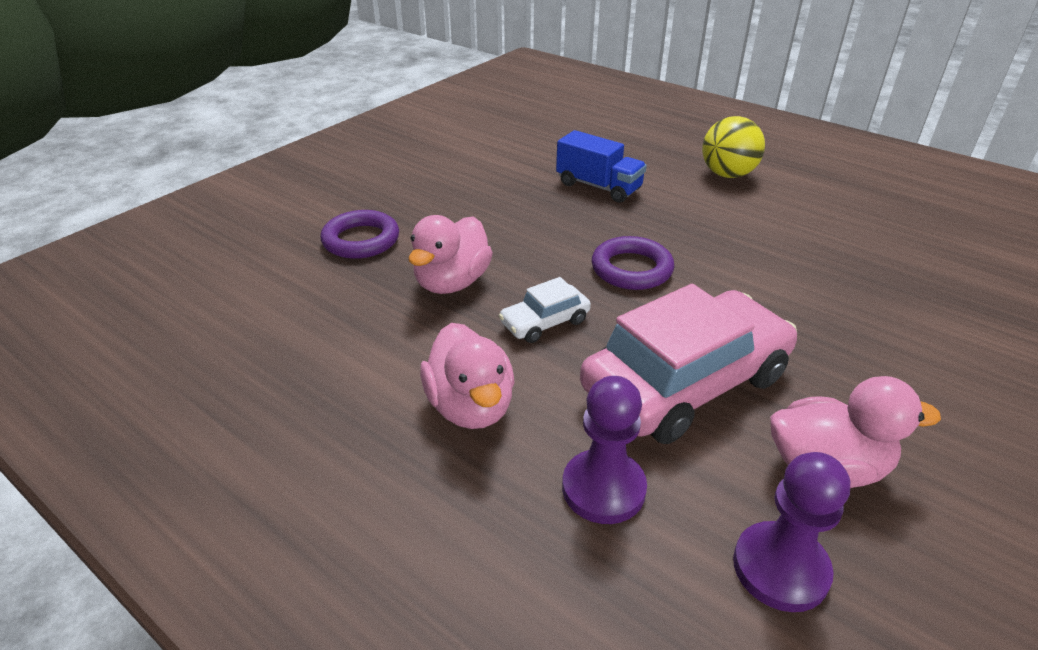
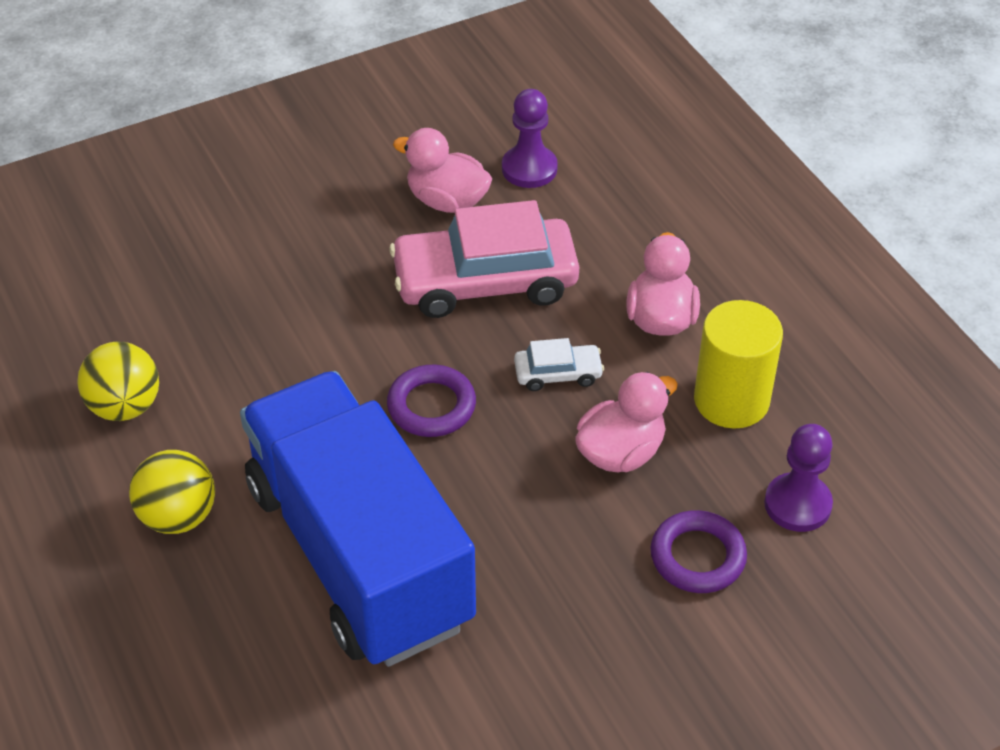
camera: 155 degrees left, 10 degrees up
(363, 350) = (731, 400): none -> yellow cylinder
(598, 187) = (359, 554): blue truck -> blue truck, size x2.49
(603, 488) = (599, 236): purple pawn -> purple pawn (797, 504)
(843, 209) = (125, 406): none -> yellow ball

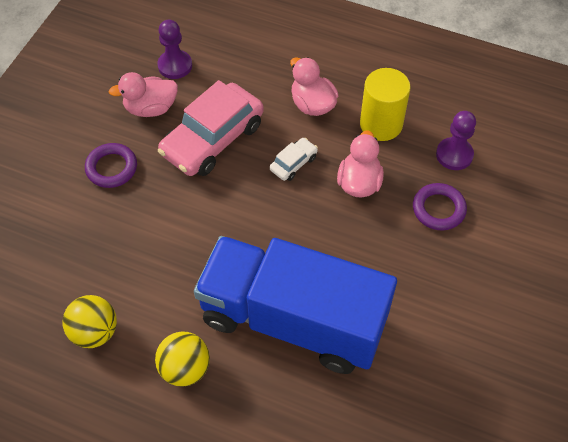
camera: 40 degrees left, 10 degrees up
(431, 406) = (251, 220): purple ring -> purple ring (111, 168)

